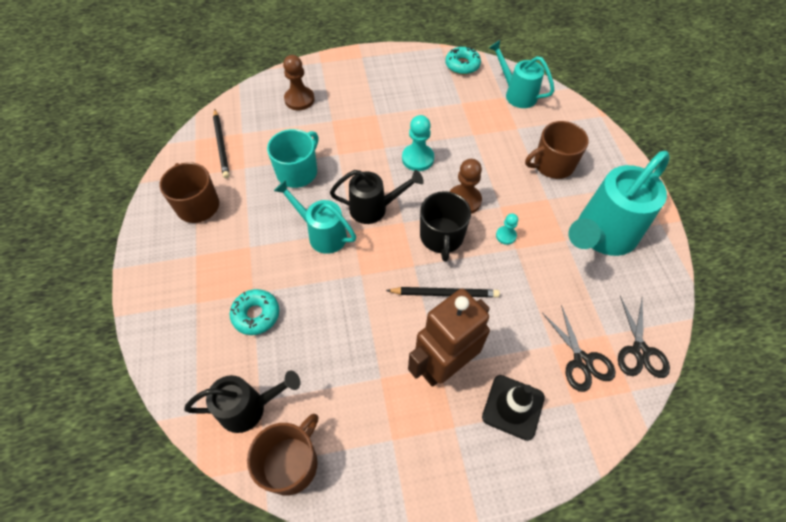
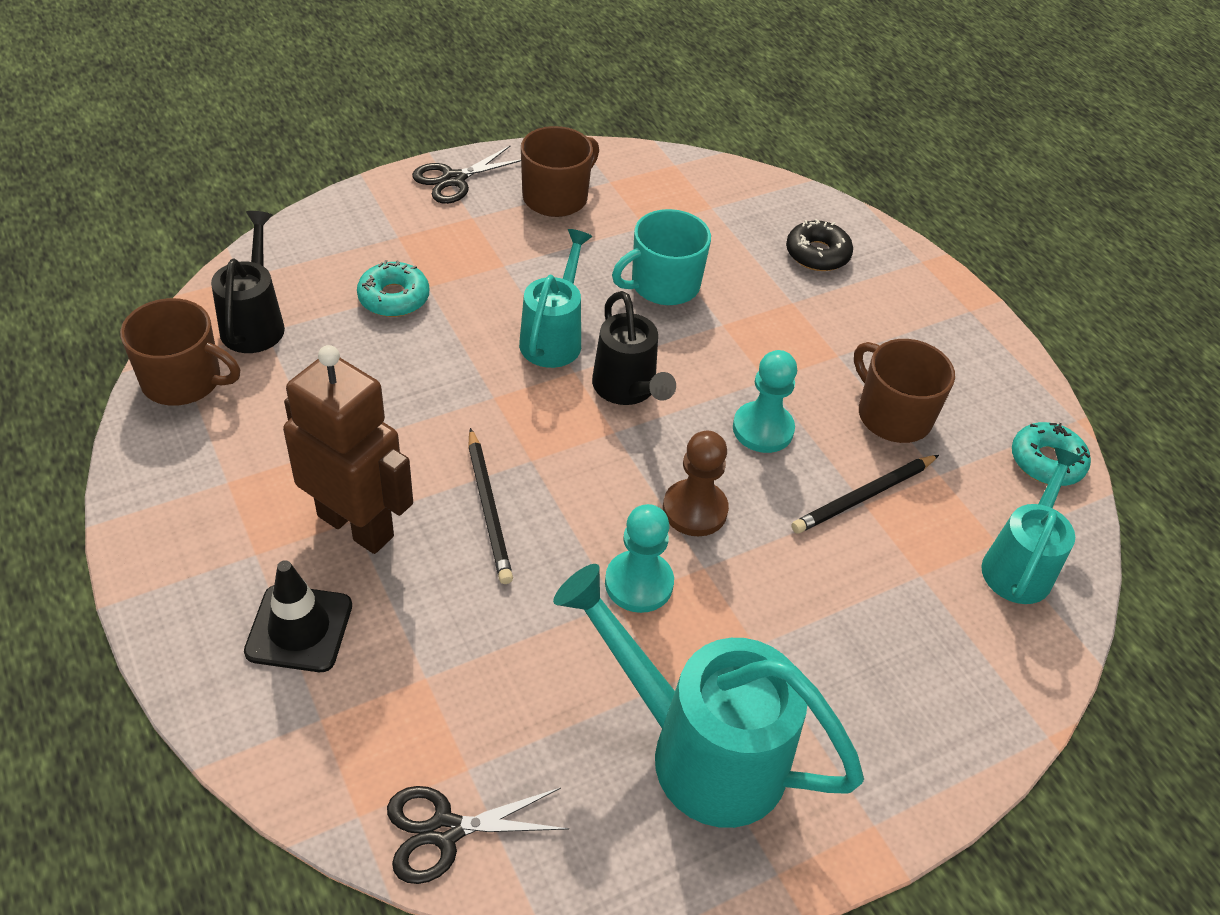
camera: 70 degrees right, 10 degrees down
(221, 145) = (677, 192): black pencil -> black pencil (864, 497)
(249, 408) = (254, 323): black watering can -> black watering can turned 150 degrees counterclockwise
(298, 172) = (663, 285): turquoise mug -> turquoise mug turned 135 degrees clockwise
(299, 99) = (817, 254): brown pawn -> black donut
(441, 237) = (602, 488): black mug -> none
(506, 236) = (639, 583): turquoise pawn -> turquoise pawn, size x1.74
(552, 165) = (850, 647): brown mug -> brown mug (892, 415)
(582, 361) = (403, 728): black scissors -> black scissors (454, 179)

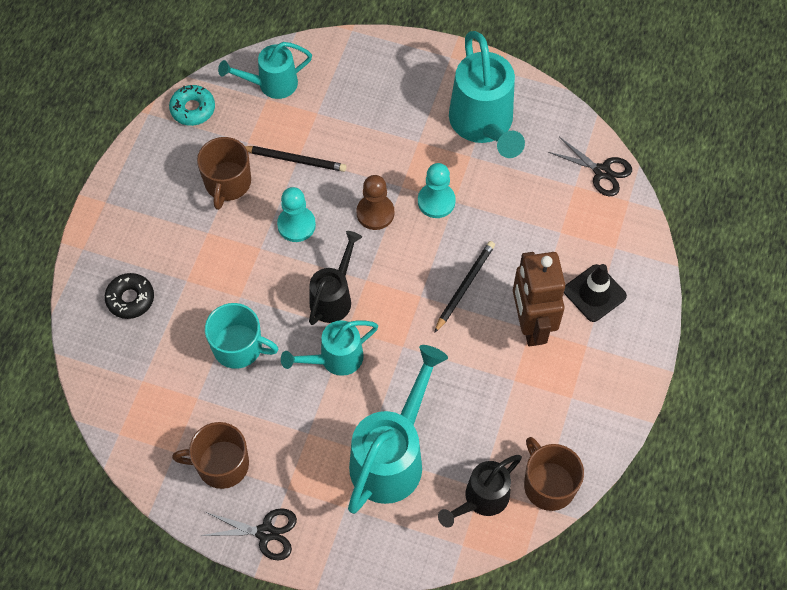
camera: 130 degrees left, 15 degrees up
(394, 298) = (391, 457): turquoise donut -> turquoise watering can

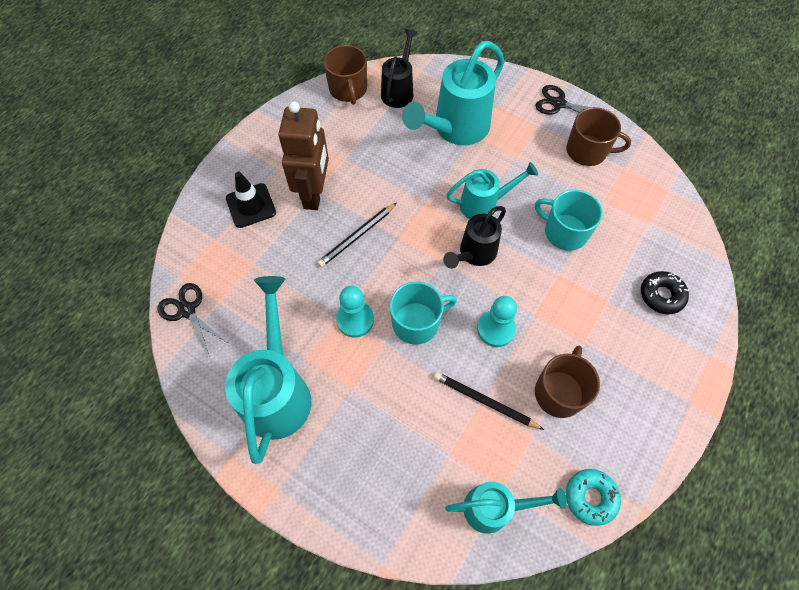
camera: 165 degrees left, 0 degrees up
(375, 213) = (417, 322): brown pawn -> turquoise mug
(482, 499) = (398, 91): black watering can -> black watering can turned 45 degrees counterclockwise

